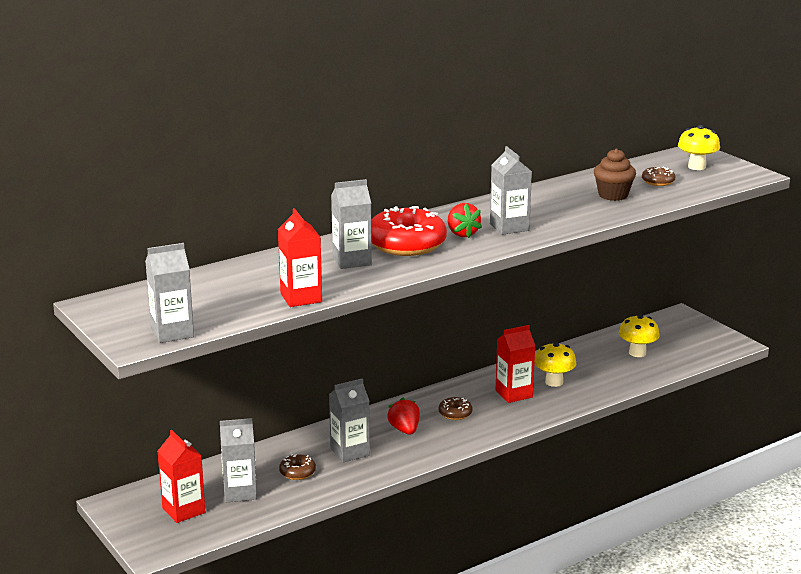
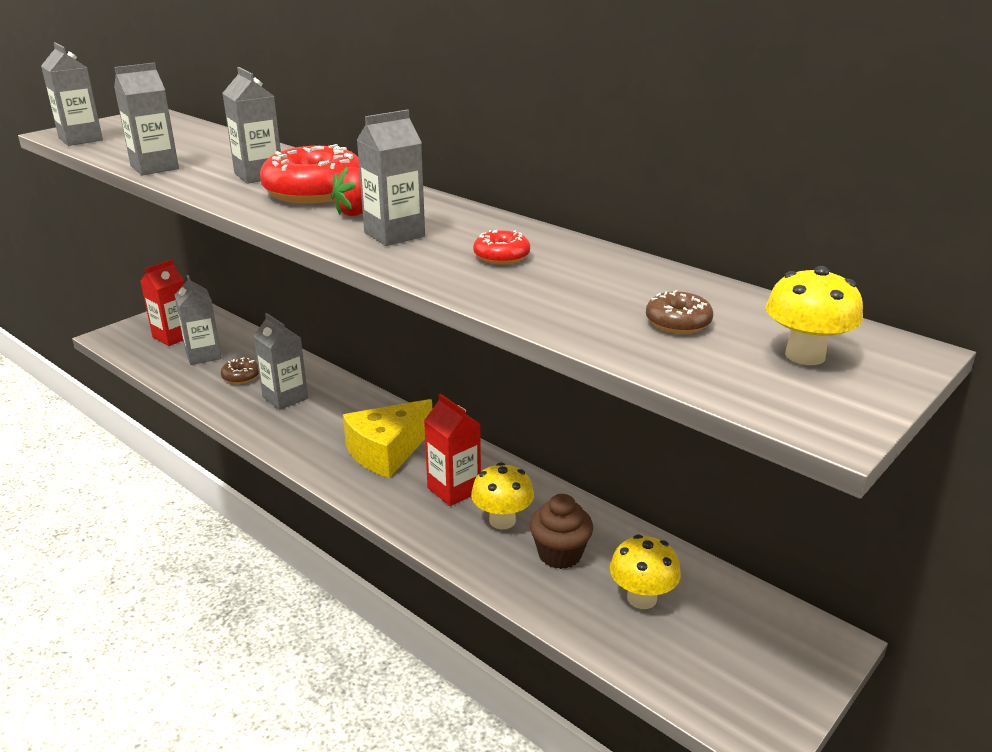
camera: 75 degrees right, 5 degrees up
(301, 298) = (154, 167): red carton -> grey carton
(404, 430) = (339, 423): red strawberry -> none
(455, 413) = (387, 451): brown donut -> yellow cheese
(558, 205) = (501, 256): none -> red donut
(613, 195) = (575, 290): brown cupcake -> brown cupcake (560, 554)

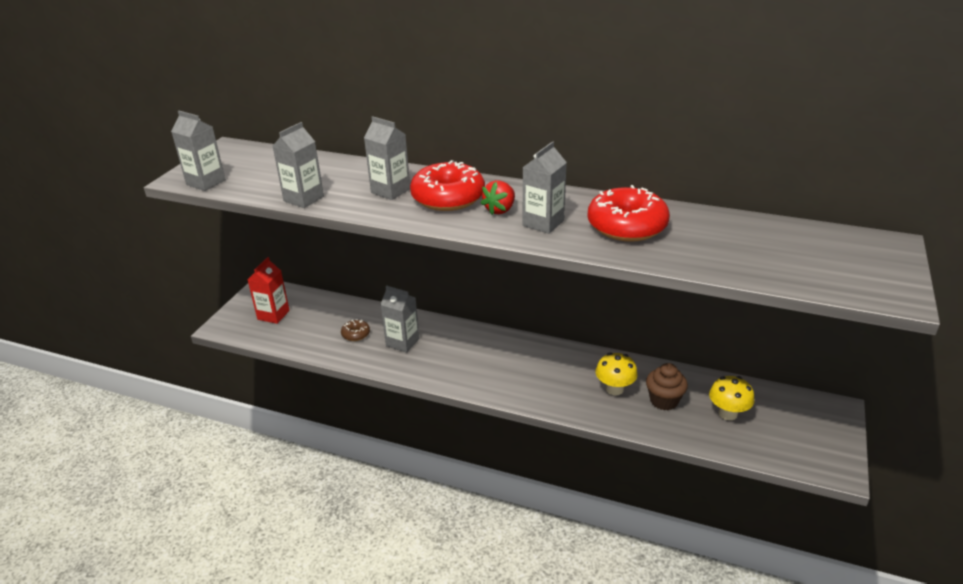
camera: 20 degrees left, 5 degrees up
(203, 355) = (311, 324): grey carton -> none
(387, 451) = (506, 363): yellow cheese -> none
(454, 490) = (569, 377): red carton -> none
(501, 256) = (627, 226): red donut -> red donut, size x2.16
(678, 322) = (770, 252): brown donut -> none
(805, 355) = (851, 258): yellow mushroom -> none

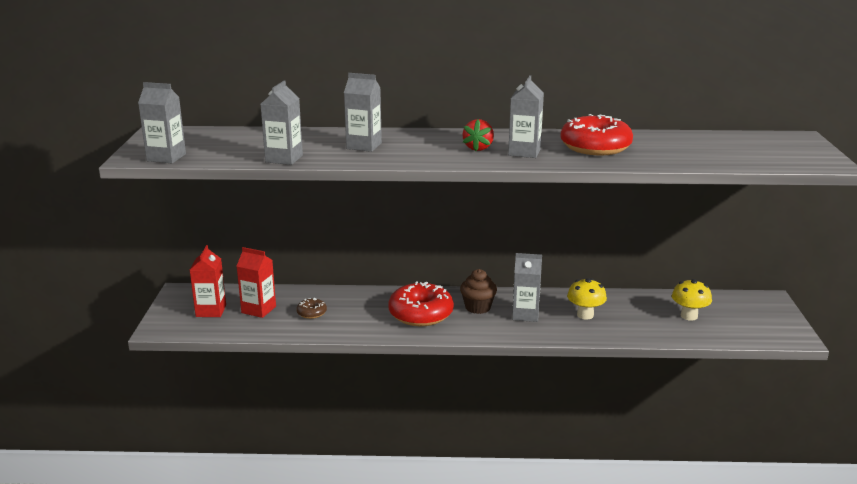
camera: 20 degrees left, 10 degrees down
(313, 321) = (258, 309): none -> red carton
(402, 342) = (364, 312): grey carton -> grey carton (525, 314)
(448, 198) = (423, 145): red donut -> red donut (421, 314)
(664, 400) = (631, 316): brown cupcake -> brown cupcake (478, 307)

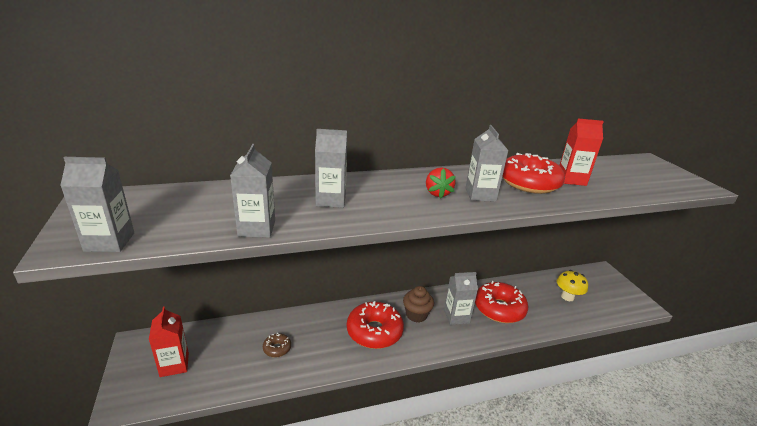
camera: 20 degrees left, 5 degrees up
(258, 309) = (224, 354): red carton -> red carton (571, 179)
(585, 315) = (499, 309): yellow mushroom -> red donut

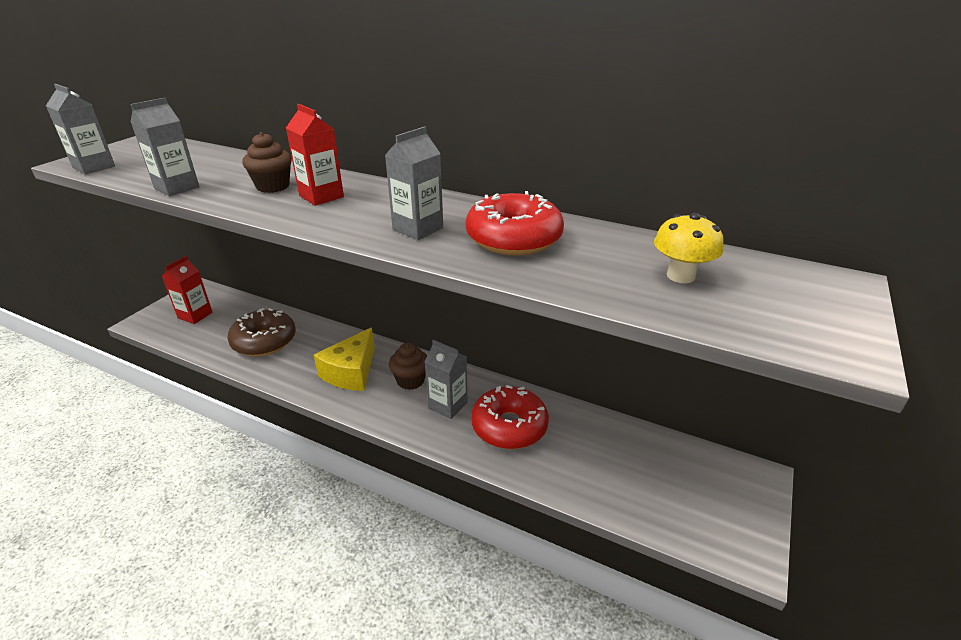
camera: 45 degrees right, 5 degrees up
(277, 348) = (264, 341): brown donut -> brown donut, size x2.16
(331, 200) = (273, 186): grey carton -> brown cupcake
(374, 331) = (351, 372): red donut -> yellow cheese
(437, 193) = (377, 212): red strawberry -> none
(567, 297) = (629, 469): yellow mushroom -> yellow mushroom (680, 276)
(571, 179) = (590, 255): red carton -> red carton (321, 196)

